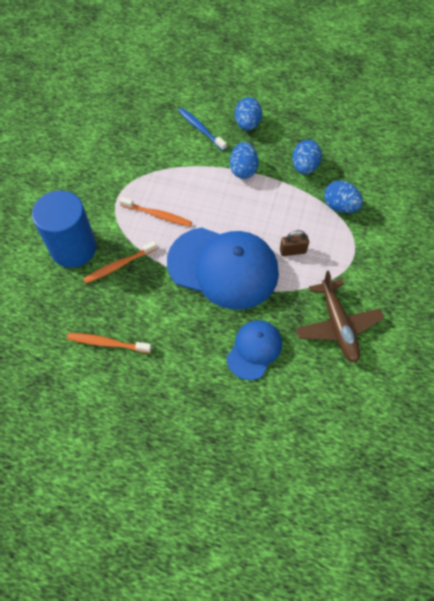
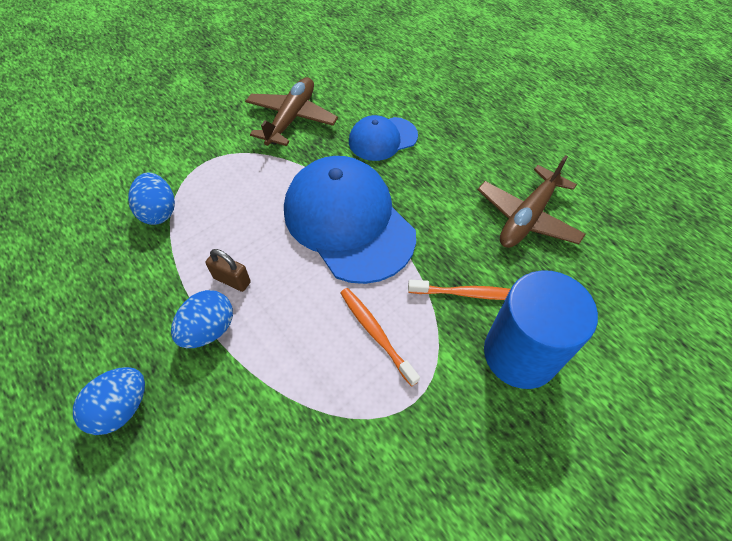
camera: 145 degrees left, 5 degrees down
(107, 343) = (527, 217): orange toothbrush -> brown plane
(200, 129) = (194, 451): blue toothbrush -> none
(292, 251) = (260, 197): brown padlock -> brown padlock (232, 280)
(304, 167) = (134, 283): blue egg -> none

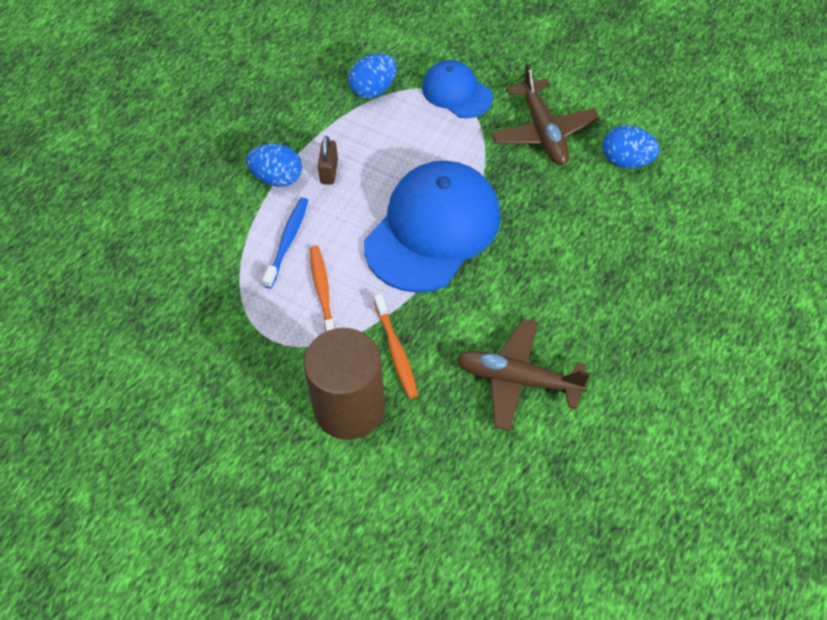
camera: 70 degrees right, 0 degrees up
(122, 408) = (195, 157): blue egg -> blue egg (627, 161)
(291, 118) = (543, 132): brown plane -> brown plane turned 75 degrees clockwise
(297, 346) = (287, 241): none -> blue toothbrush
(376, 333) = (323, 292): orange toothbrush -> orange toothbrush turned 45 degrees counterclockwise
(382, 139) = (559, 219): blue cap -> blue cap (457, 92)
(520, 354) = (349, 408): blue cylinder -> brown cylinder

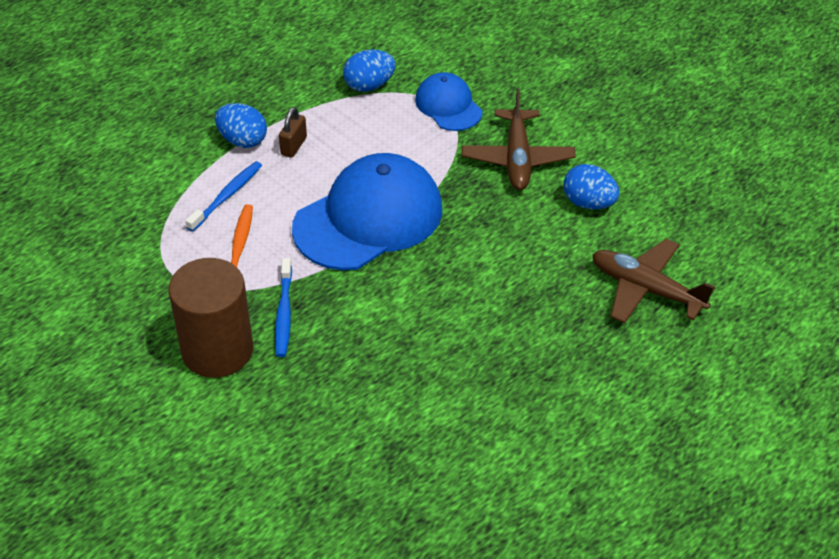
camera: 15 degrees right, 10 degrees down
(396, 351) = (284, 313): orange toothbrush -> blue toothbrush
(517, 380) = (388, 367): brown plane -> brown plane (646, 289)

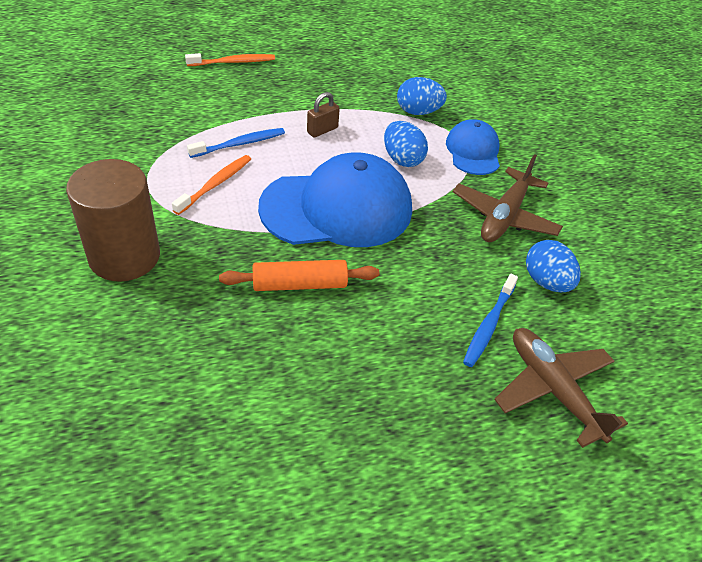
camera: 25 degrees right, 0 degrees up
(142, 109) = (233, 62): none -> orange toothbrush
(242, 140) = (287, 111): blue egg -> blue egg (402, 159)
(284, 313) = (203, 252): blue toothbrush -> blue toothbrush (488, 325)
(390, 301) = (299, 284): none -> orange rolling pin

